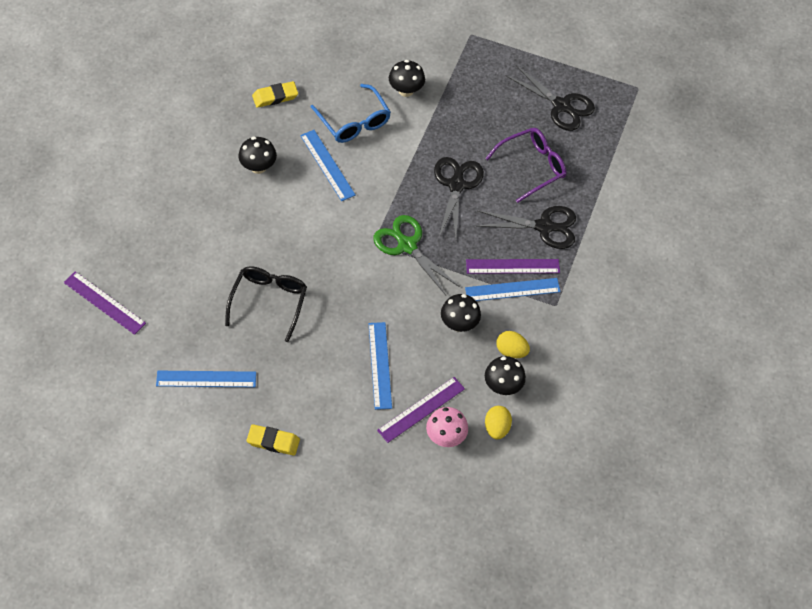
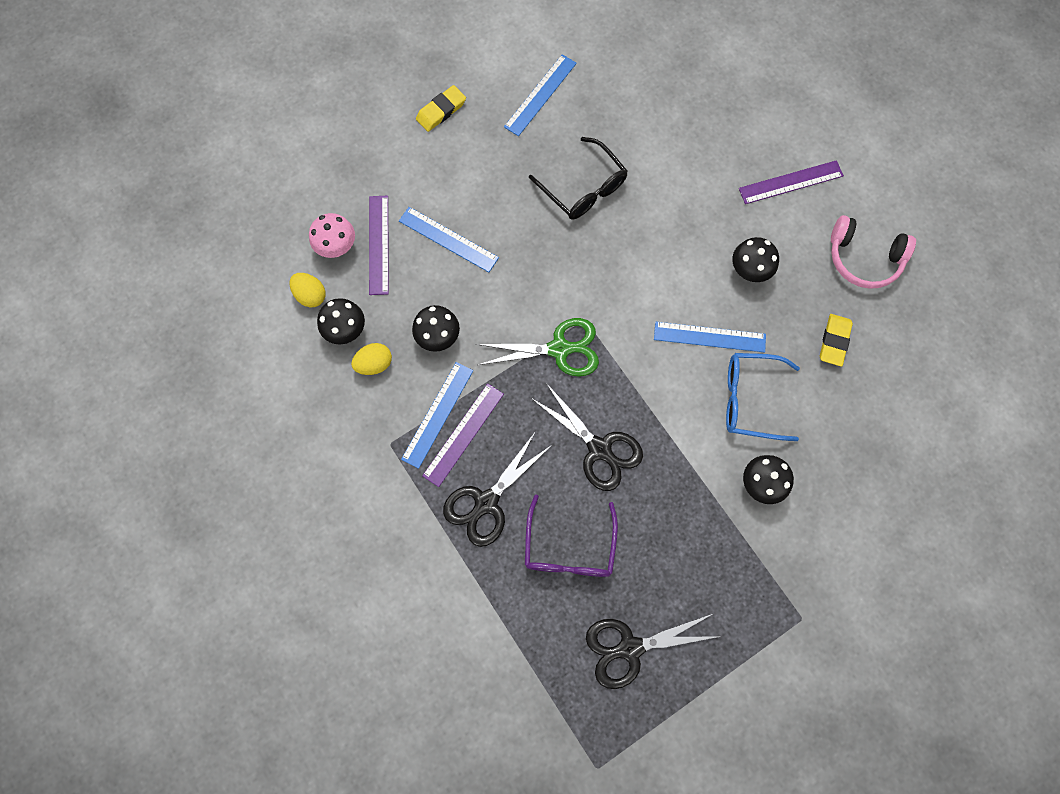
camera: 130 degrees right, 15 degrees up
(104, 303) = (676, 60): purple ruler -> purple ruler (791, 182)
(198, 107) = (863, 258): none -> pink headphones

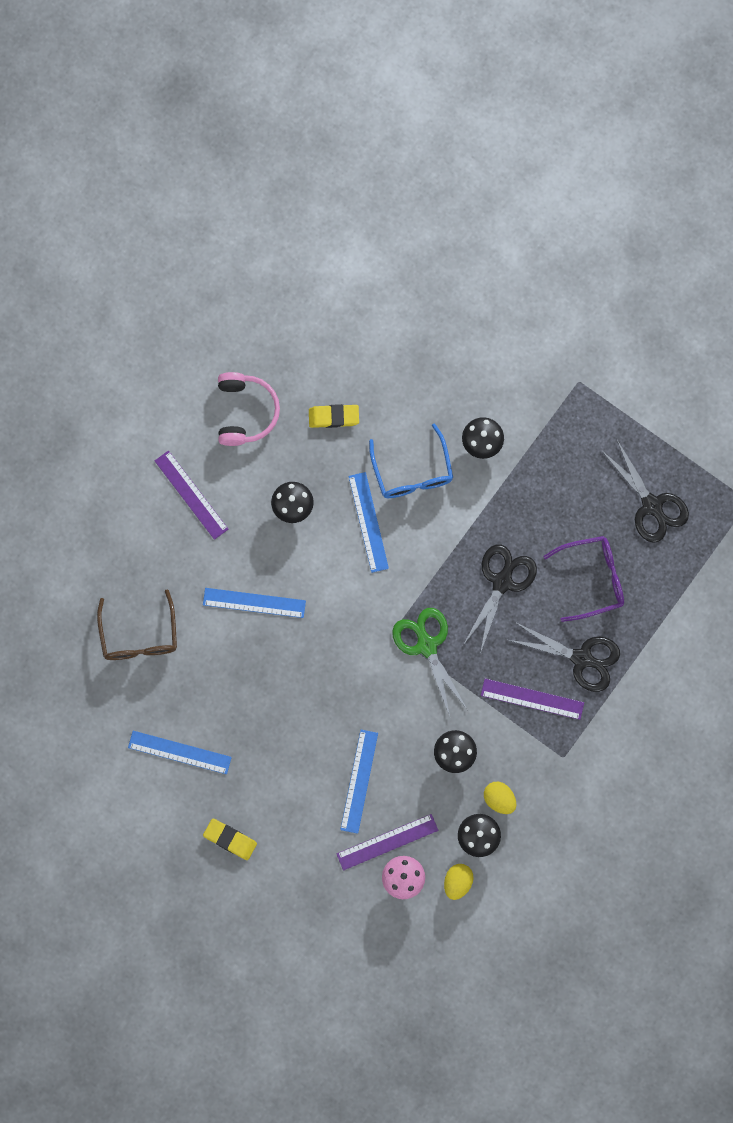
camera: 110 degrees left, 5 degrees up
(437, 414) = (523, 727): blue ruler -> blue ruler (254, 603)
(583, 188) = (264, 678): black glasses -> none
(665, 95) = (139, 635): none -> brown glasses

